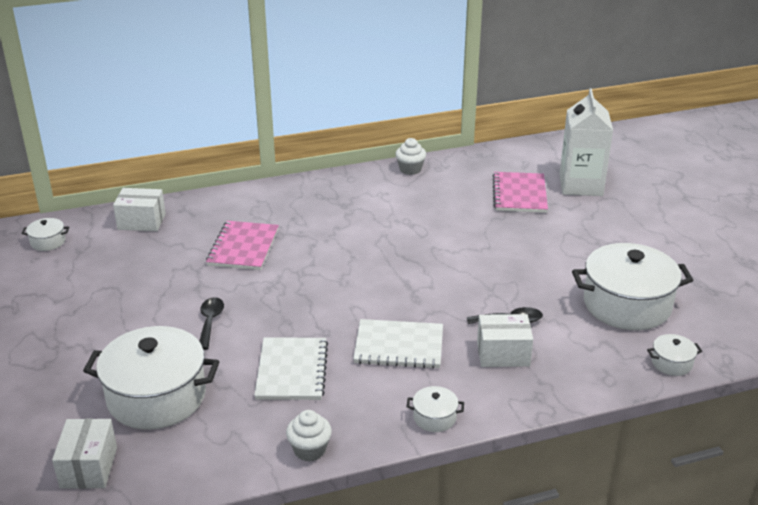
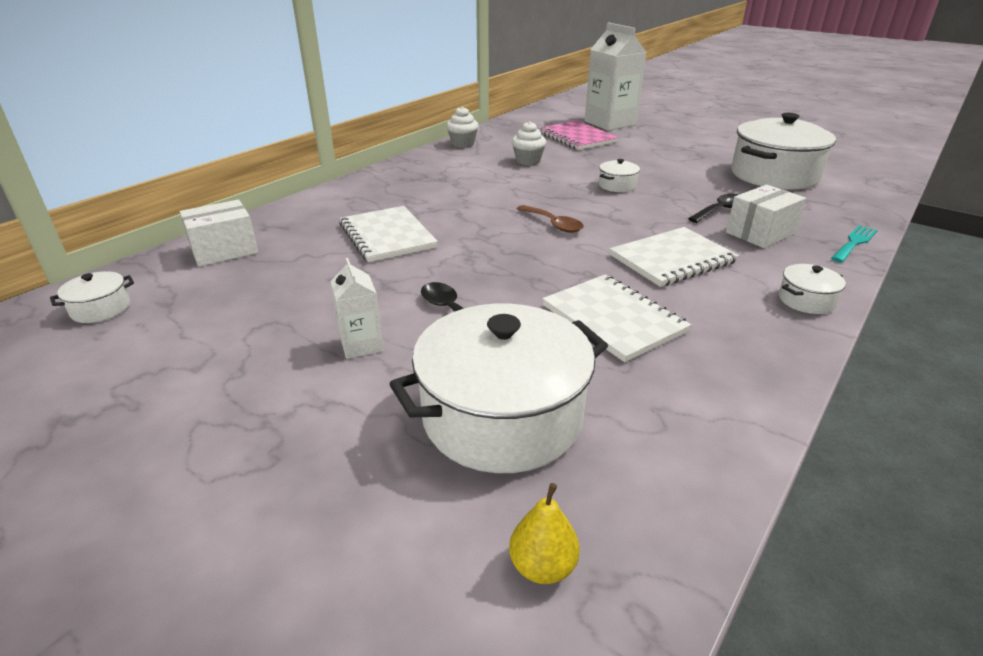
camera: 35 degrees left, 0 degrees up
(89, 467) = (542, 566): white box -> yellow pear
(141, 323) = (361, 344): none -> white carton
(243, 247) = (387, 236): pink notebook -> white notebook
(309, 450) = (762, 384): white cupcake -> white cupcake (528, 161)
(363, 281) = (553, 224): none -> brown spoon
(564, 394) = (854, 242): none -> turquoise fork
(671, 363) = (870, 197): white pot -> white pot (617, 185)

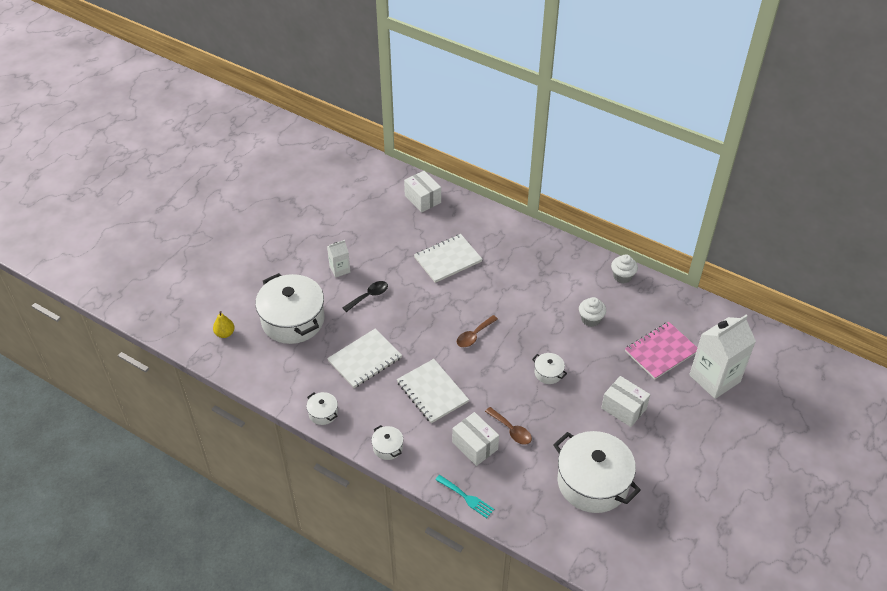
camera: 85 degrees right, 15 degrees up
(101, 309) = (364, 178): white pot -> white pot (323, 413)
(661, 156) = (623, 408): none -> white box
(720, 210) = (511, 430): black spoon -> brown spoon

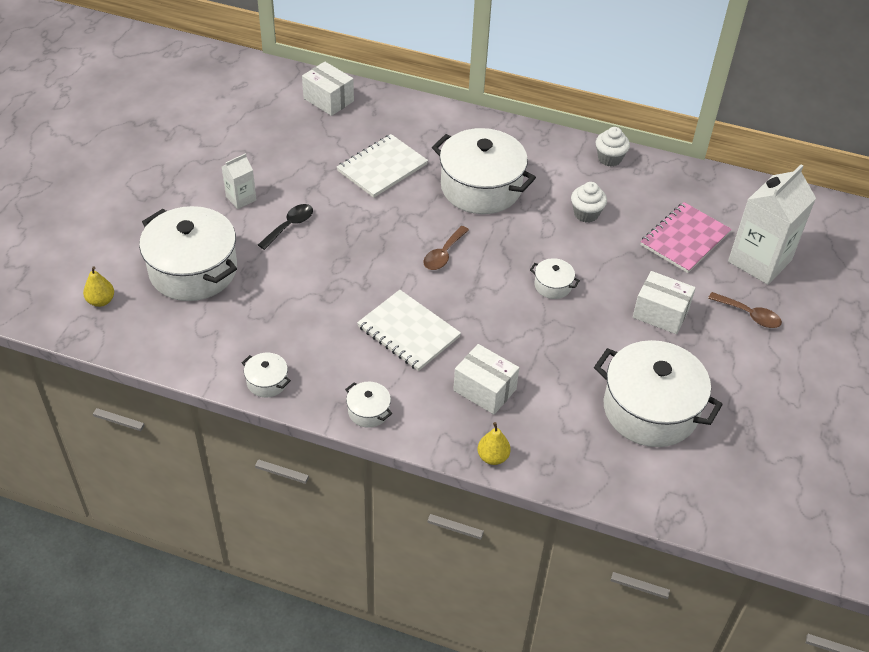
camera: 15 degrees left, 0 degrees up
(365, 359) = (306, 305): white notebook -> none
(466, 497) = (493, 457): turquoise fork -> yellow pear
(511, 430) = (526, 363): brown spoon -> brown spoon (749, 315)
(517, 286) = (481, 187): none -> white pot

